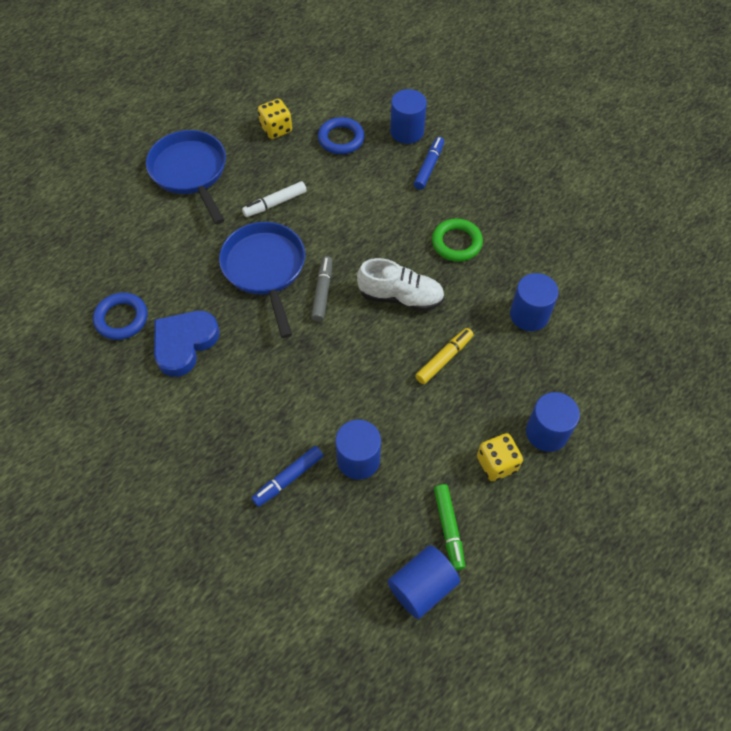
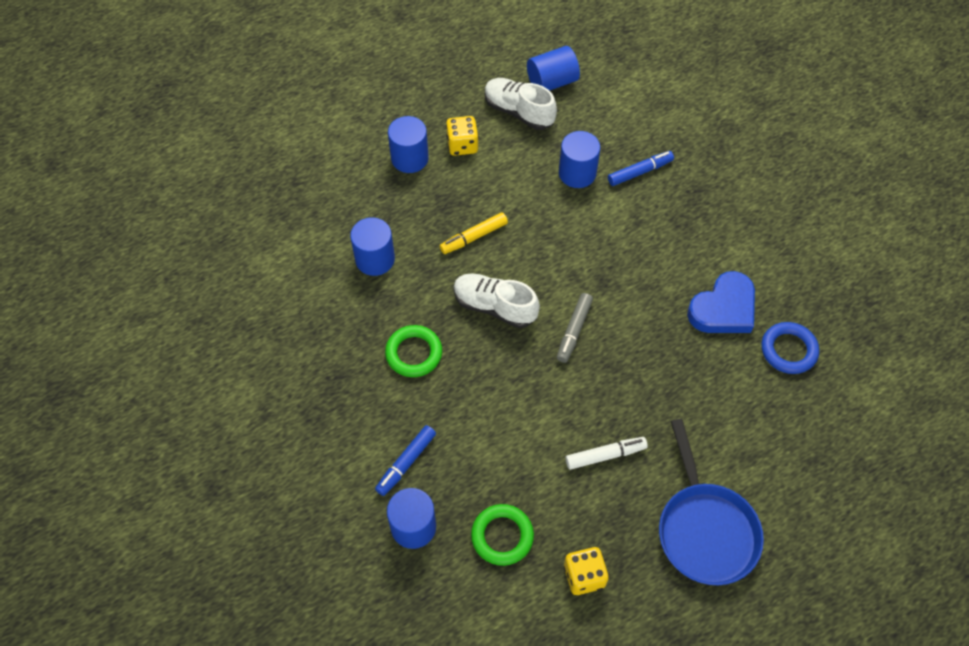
camera: 165 degrees left, 0 degrees up
(265, 269) = (630, 371): blue pan -> none
(341, 139) = (502, 536): blue ring -> green ring
(448, 528) = (518, 112): green marker -> white shoe

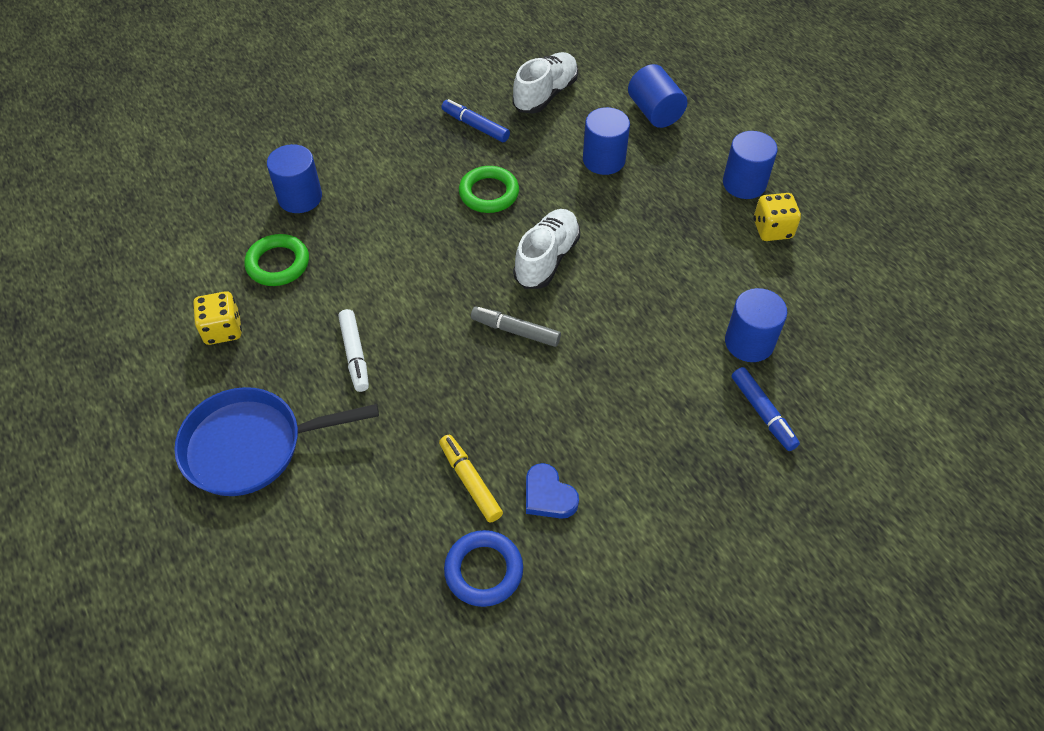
camera: 90 degrees right, 5 degrees down
(406, 462) = (367, 191): blue marker -> blue marker (475, 126)
(474, 237) = (640, 241): yellow marker -> yellow marker (470, 482)
(518, 112) = (838, 284): white shoe -> white shoe (545, 94)
(552, 82) = (898, 320): blue cylinder -> blue cylinder (654, 112)
(723, 308) = (548, 495): blue heart -> blue heart, size x0.61

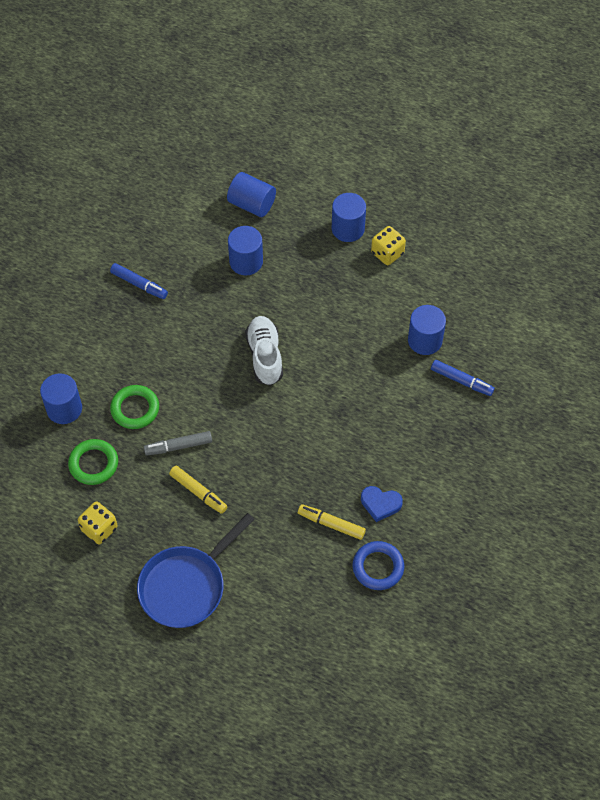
camera: 35 degrees left, 5 degrees up
(355, 354) = (198, 492): white marker -> yellow marker
(475, 126) = (139, 284): blue marker -> blue marker turned 150 degrees counterclockwise
(489, 193) = (190, 331): green ring -> green ring (135, 409)
(516, 331) = (284, 416): grey marker -> grey marker (179, 446)
(545, 94) = (167, 231): white shoe -> none

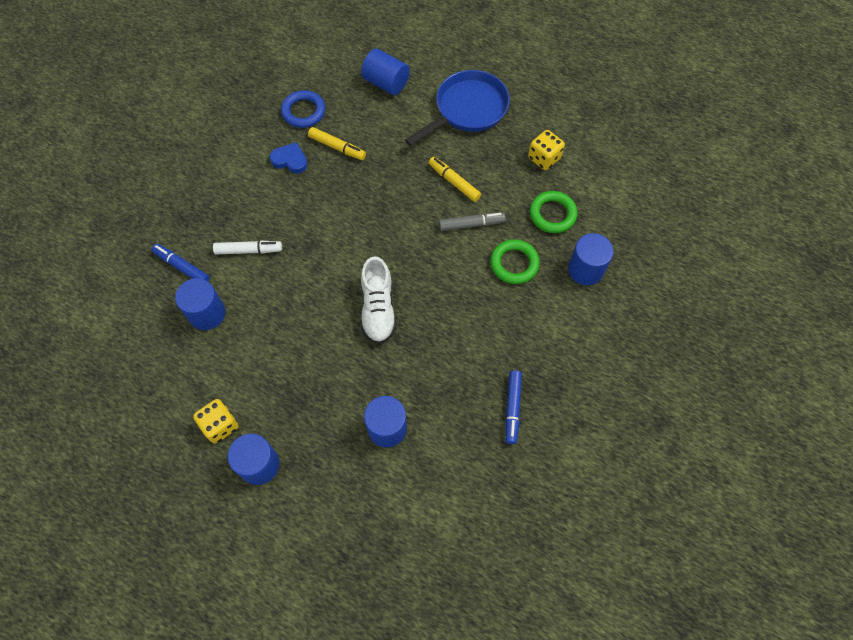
camera: 175 degrees left, 5 degrees up
(139, 284) = (512, 408): blue marker -> blue marker turned 120 degrees counterclockwise
(252, 204) = (372, 513): blue cylinder -> blue cylinder (386, 83)
(401, 402) = (248, 250): none -> white marker

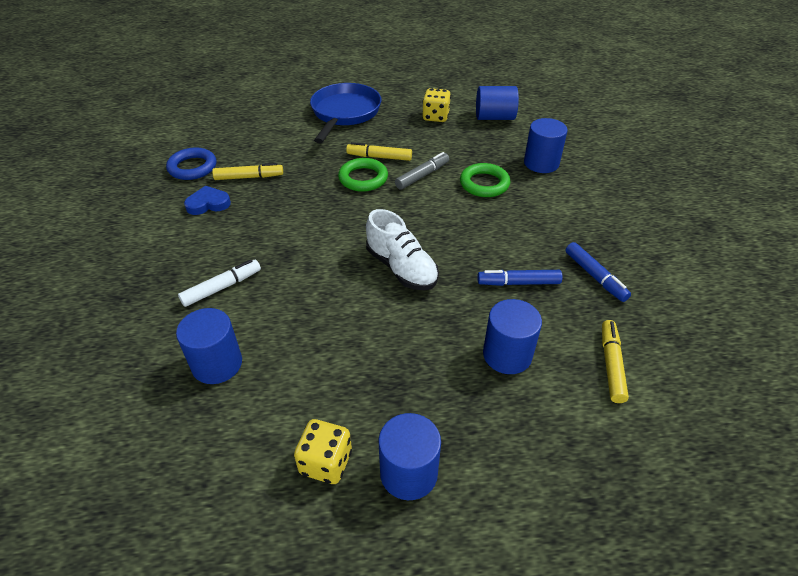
camera: 35 degrees left, 20 degrees down
(182, 267) = (151, 338): blue marker -> blue marker (519, 283)
(386, 83) = (257, 123): blue cylinder -> blue cylinder (494, 117)
(448, 484) = (611, 365): none -> yellow marker
(552, 214) = (479, 143): green ring -> green ring (363, 178)

